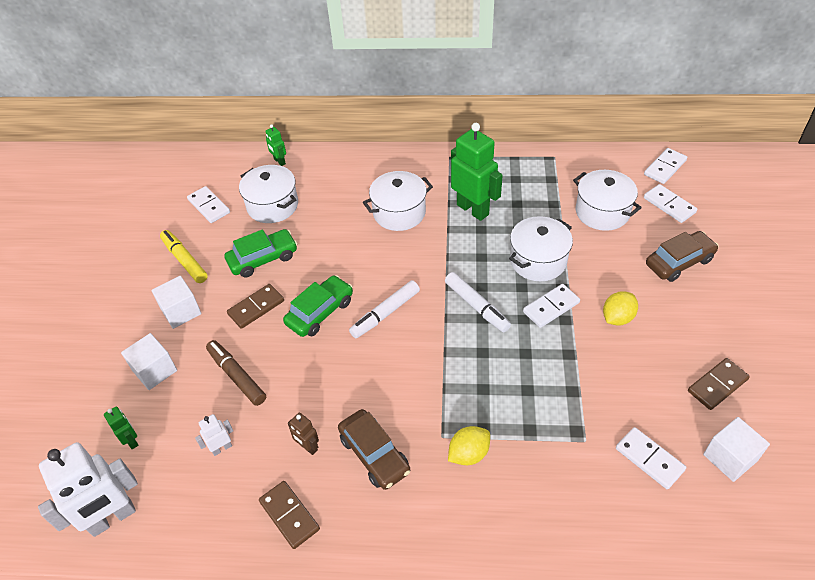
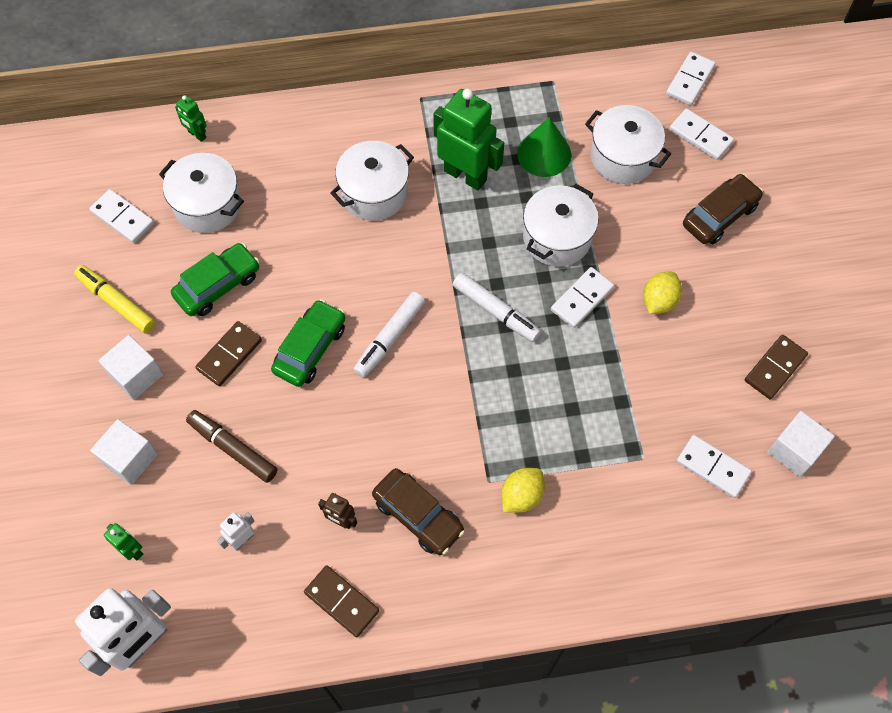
camera: 15 degrees left, 15 degrees up
(538, 202) = (544, 154): none -> green cone

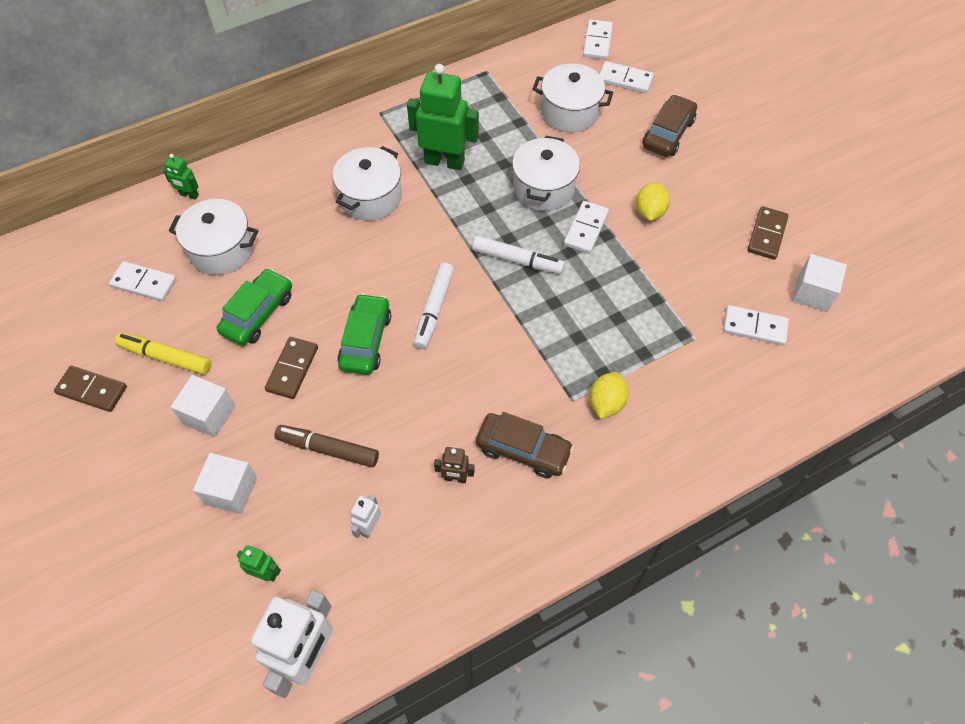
camera: 20 degrees left, 5 degrees down
(342, 601) = (486, 549): brown domino -> brown domino (92, 390)
(544, 154) = (504, 127): green cone -> none

